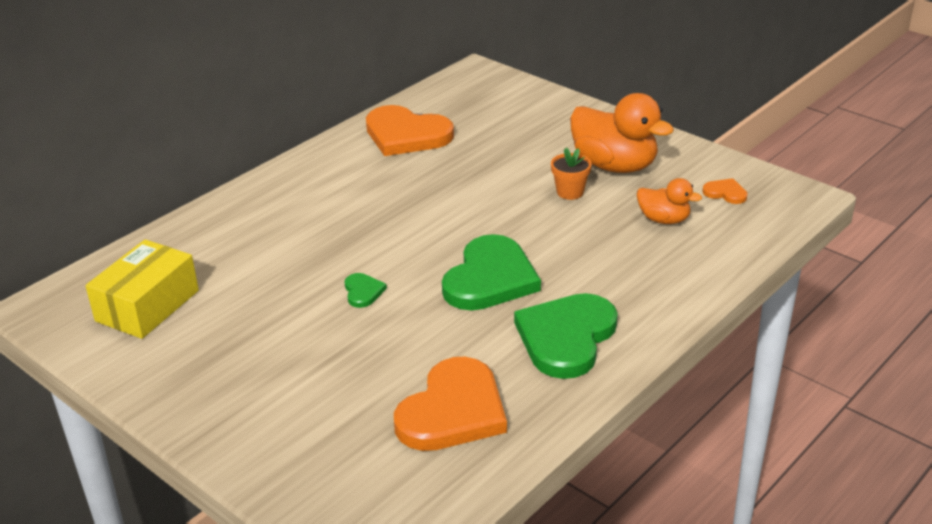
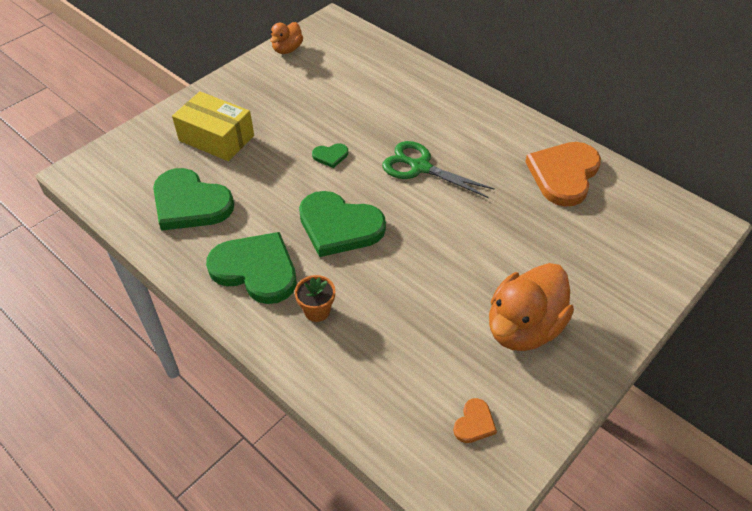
camera: 90 degrees right, 15 degrees up
(147, 306) = (328, 61): yellow box -> yellow box (216, 138)
(389, 223) = (420, 167): none -> green scissors
(453, 411) = (190, 203): orange heart -> green heart
(570, 192) = (471, 287): orange flower pot -> orange flower pot (317, 311)
(664, 220) = (423, 358): orange duck -> orange duck (287, 49)

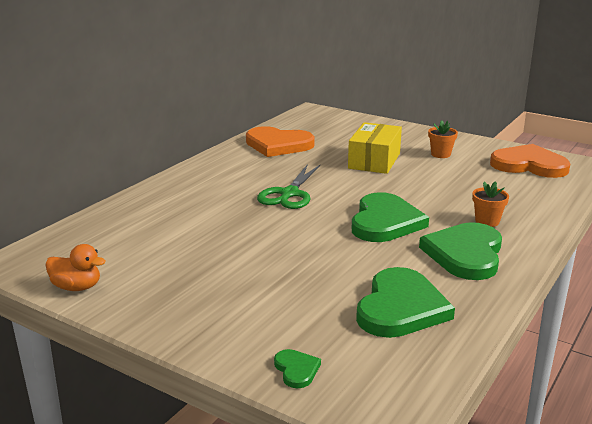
camera: 100 degrees left, 25 degrees down
(216, 138) = (279, 311): yellow box -> yellow box (374, 161)
(330, 156) = (288, 236): green heart -> green heart (296, 370)
(474, 423) = (529, 165): orange heart -> orange heart, size x2.28
(523, 327) = (440, 154): orange duck -> orange flower pot

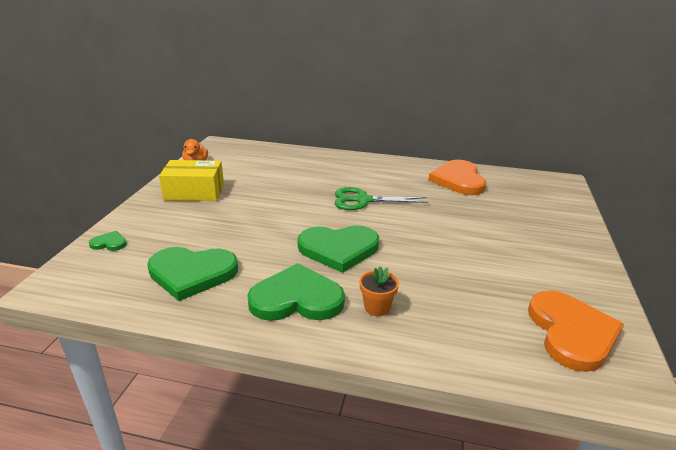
camera: 70 degrees right, 5 degrees up
(296, 370) = (109, 243): green heart -> green heart turned 135 degrees counterclockwise
(374, 161) = (471, 227): yellow box -> yellow box (194, 192)
(440, 154) = (531, 263): orange flower pot -> none

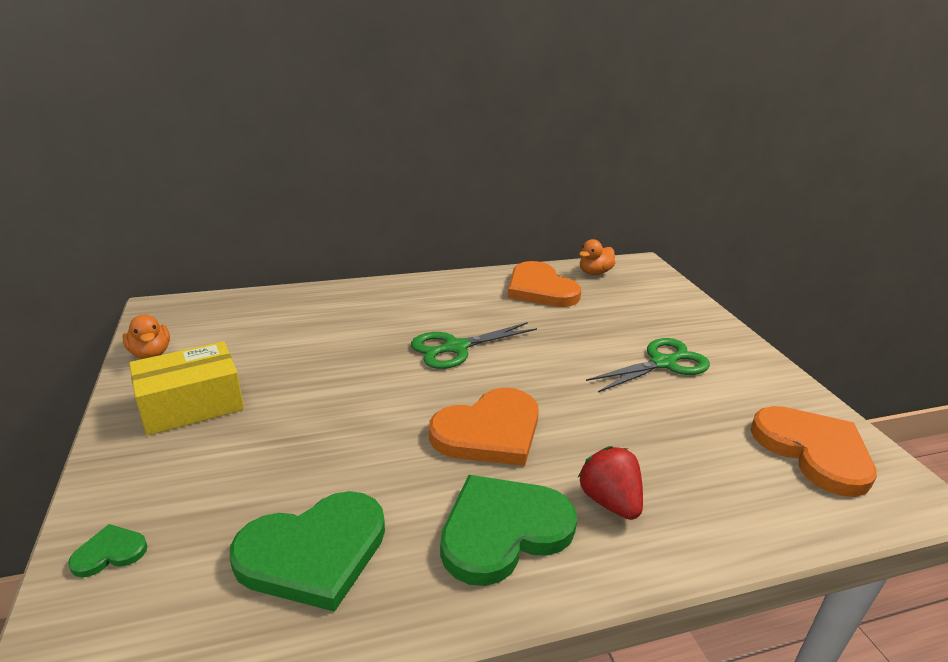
camera: 30 degrees left, 0 degrees up
(339, 249) = (489, 431): green heart -> orange heart
(377, 307) = (609, 501): orange flower pot -> red strawberry
(505, 246) = (663, 363): none -> green scissors
(513, 178) = (594, 272): none -> orange duck

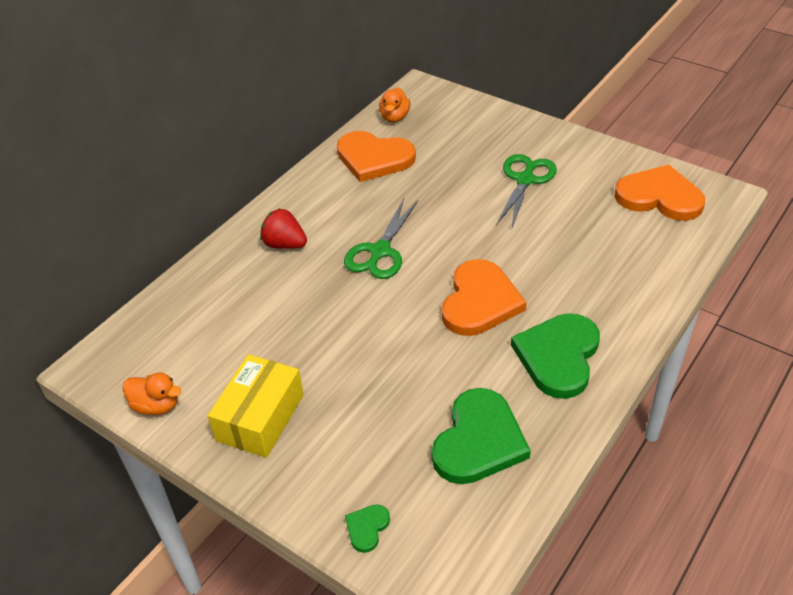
camera: 35 degrees left, 15 degrees up
(609, 501) = (592, 301): red strawberry -> red strawberry (285, 244)

